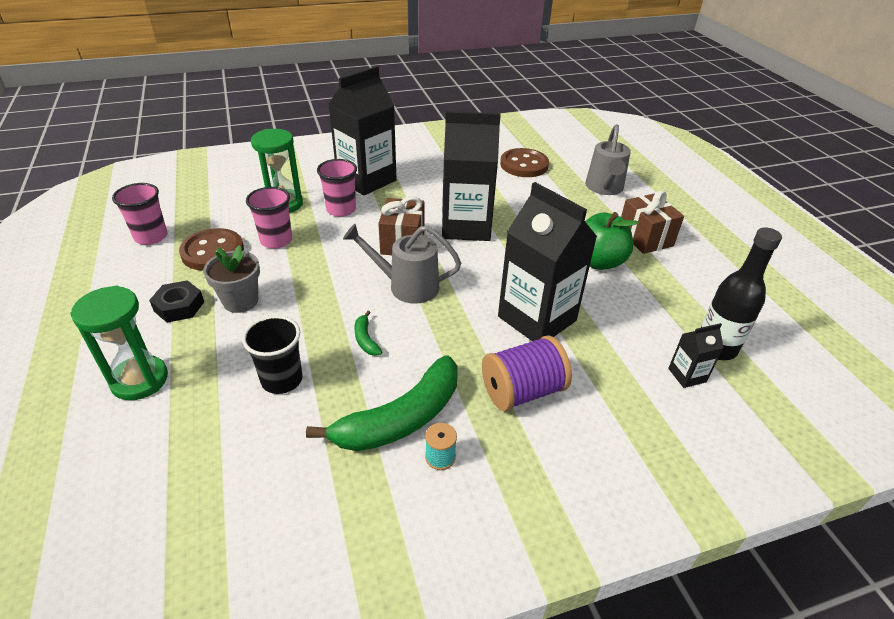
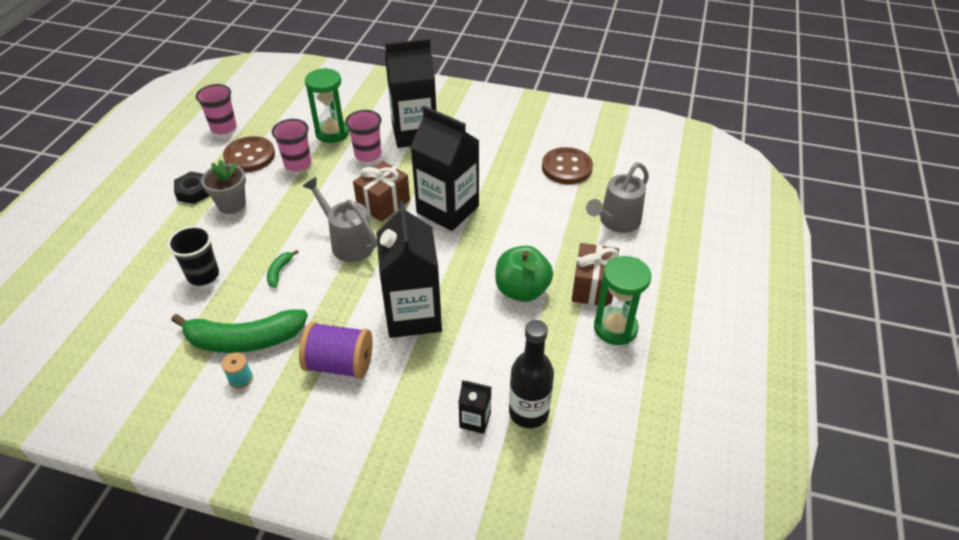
camera: 35 degrees right, 5 degrees up
(140, 380) = (130, 235): green hourglass -> green hourglass (615, 328)

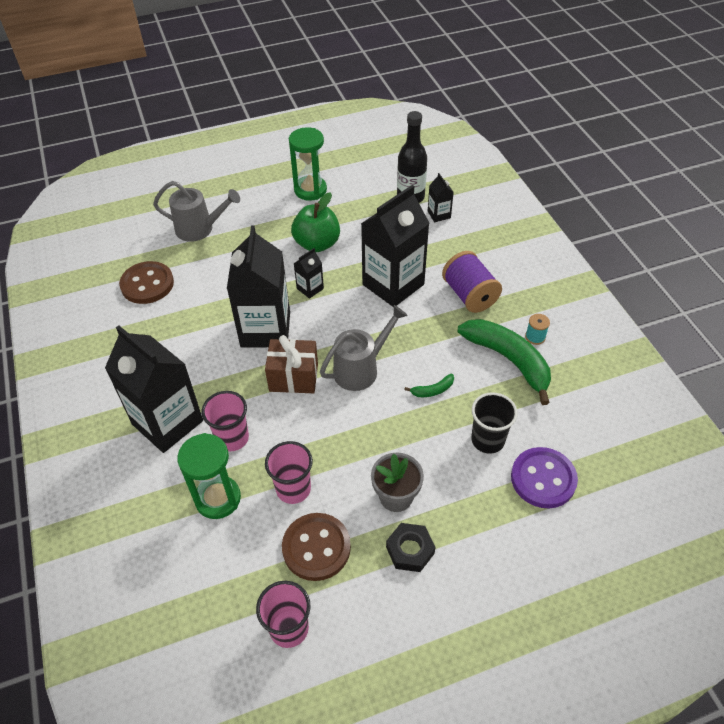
camera: 125 degrees left, 5 degrees up
(139, 285) = (543, 479): none -> purple button
(348, 242) = (361, 369): grey watering can -> grey watering can turned 135 degrees counterclockwise
(466, 256) = (310, 288): none -> black carton
(593, 287) = (282, 213): brown gift -> none

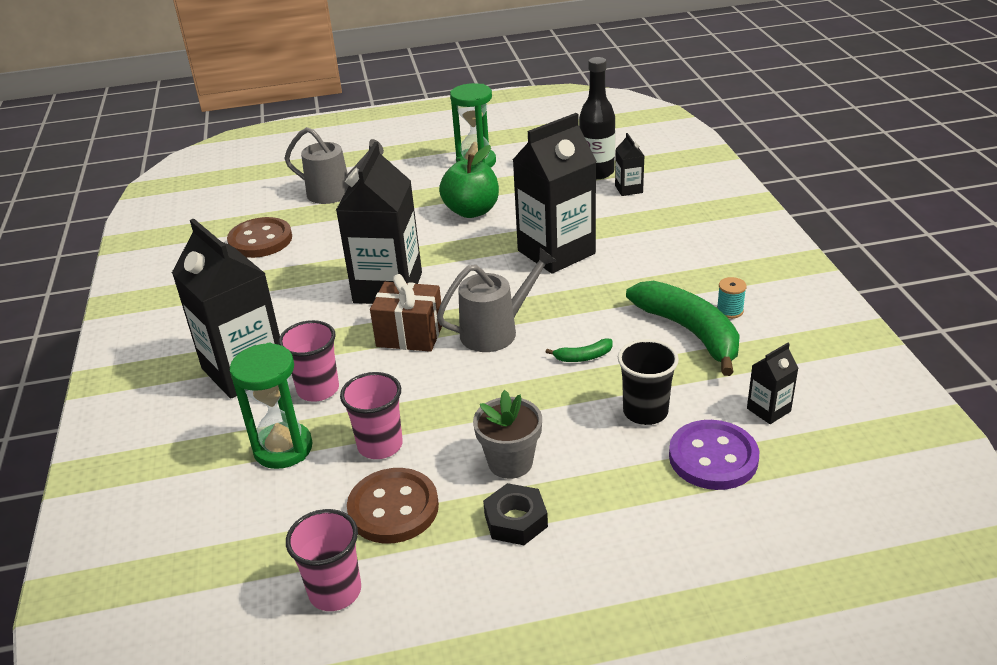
camera: 10 degrees right, 15 degrees down
(310, 288) = (452, 252): black carton -> black carton (768, 410)
(469, 295) = (651, 266): purple spool -> none

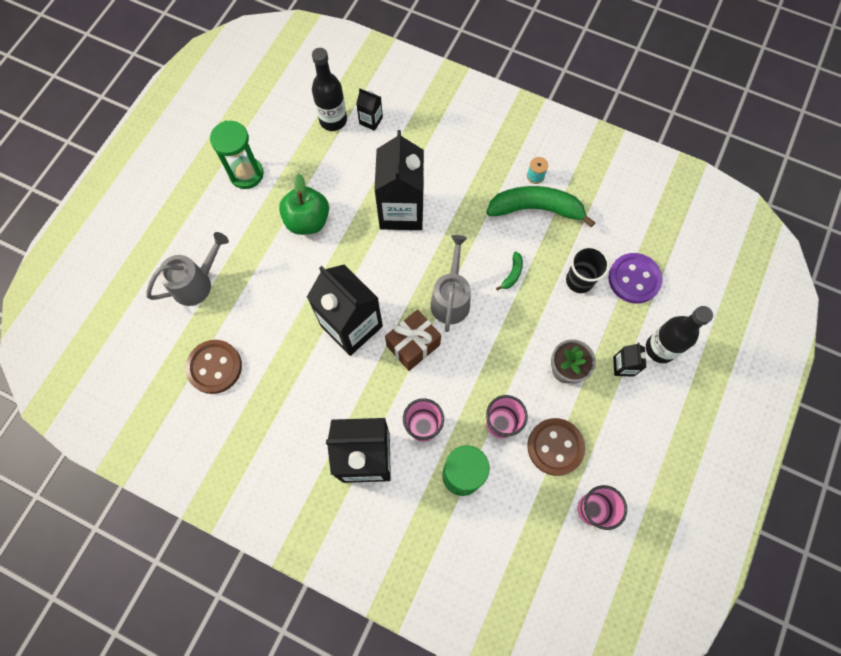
camera: 55 degrees left, 35 degrees up
(515, 520) = (607, 396): black nut -> none
(645, 537) = (660, 348): none -> black bottle
(768, 410) = (622, 228): black carton -> black carton (623, 366)

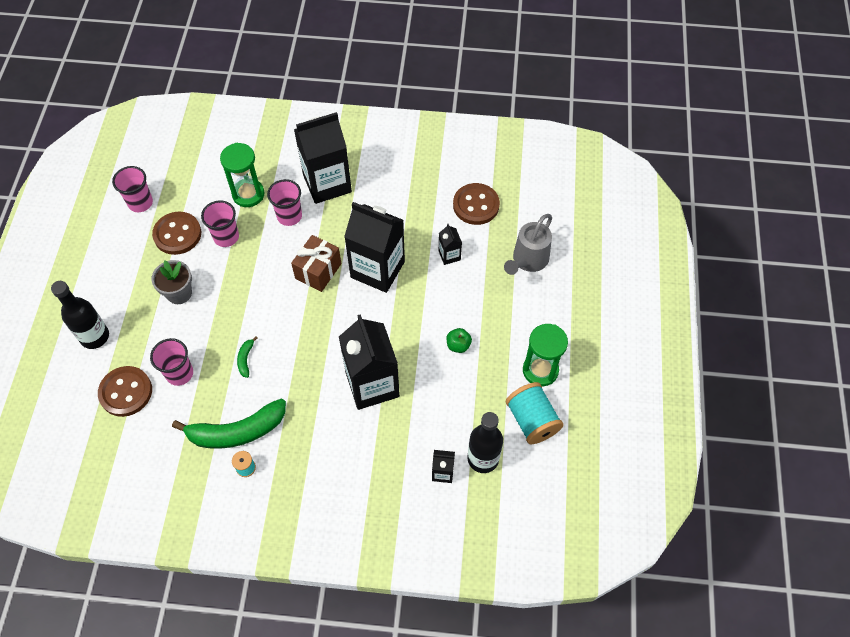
camera: 160 degrees right, 10 degrees down
(277, 136) = (532, 420): none -> turquoise spool
(307, 221) = (458, 345): green apple -> green apple, size x0.52
(451, 298) = (297, 319): grey watering can -> none
(579, 280) = (179, 373): black cup -> pink cup
(623, 366) = (127, 311): black carton -> black carton (449, 255)
(634, 279) = (126, 392): purple button -> brown button

